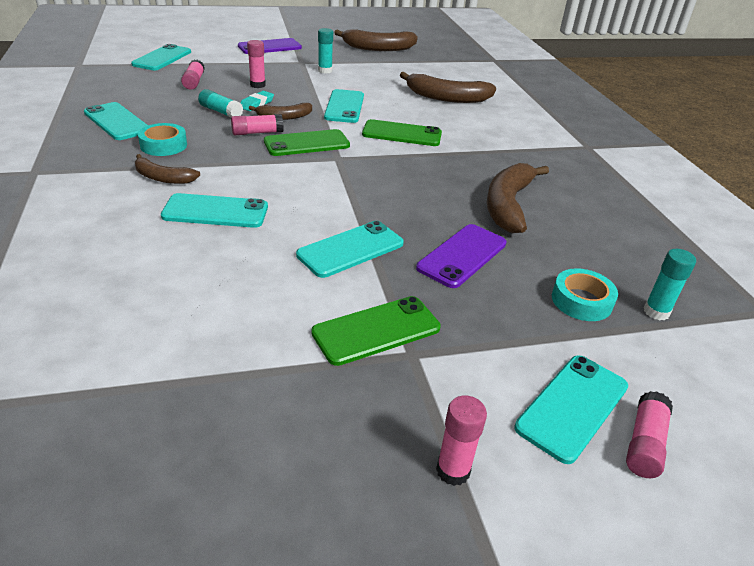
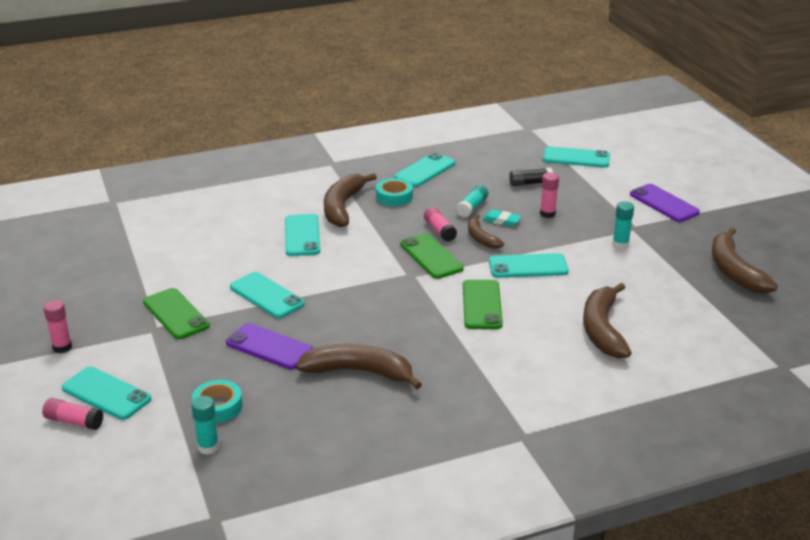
camera: 85 degrees right, 5 degrees down
(163, 178) = (342, 207): brown banana -> brown banana, size x1.73
(194, 82) = (530, 183): pink glue stick -> black glue stick

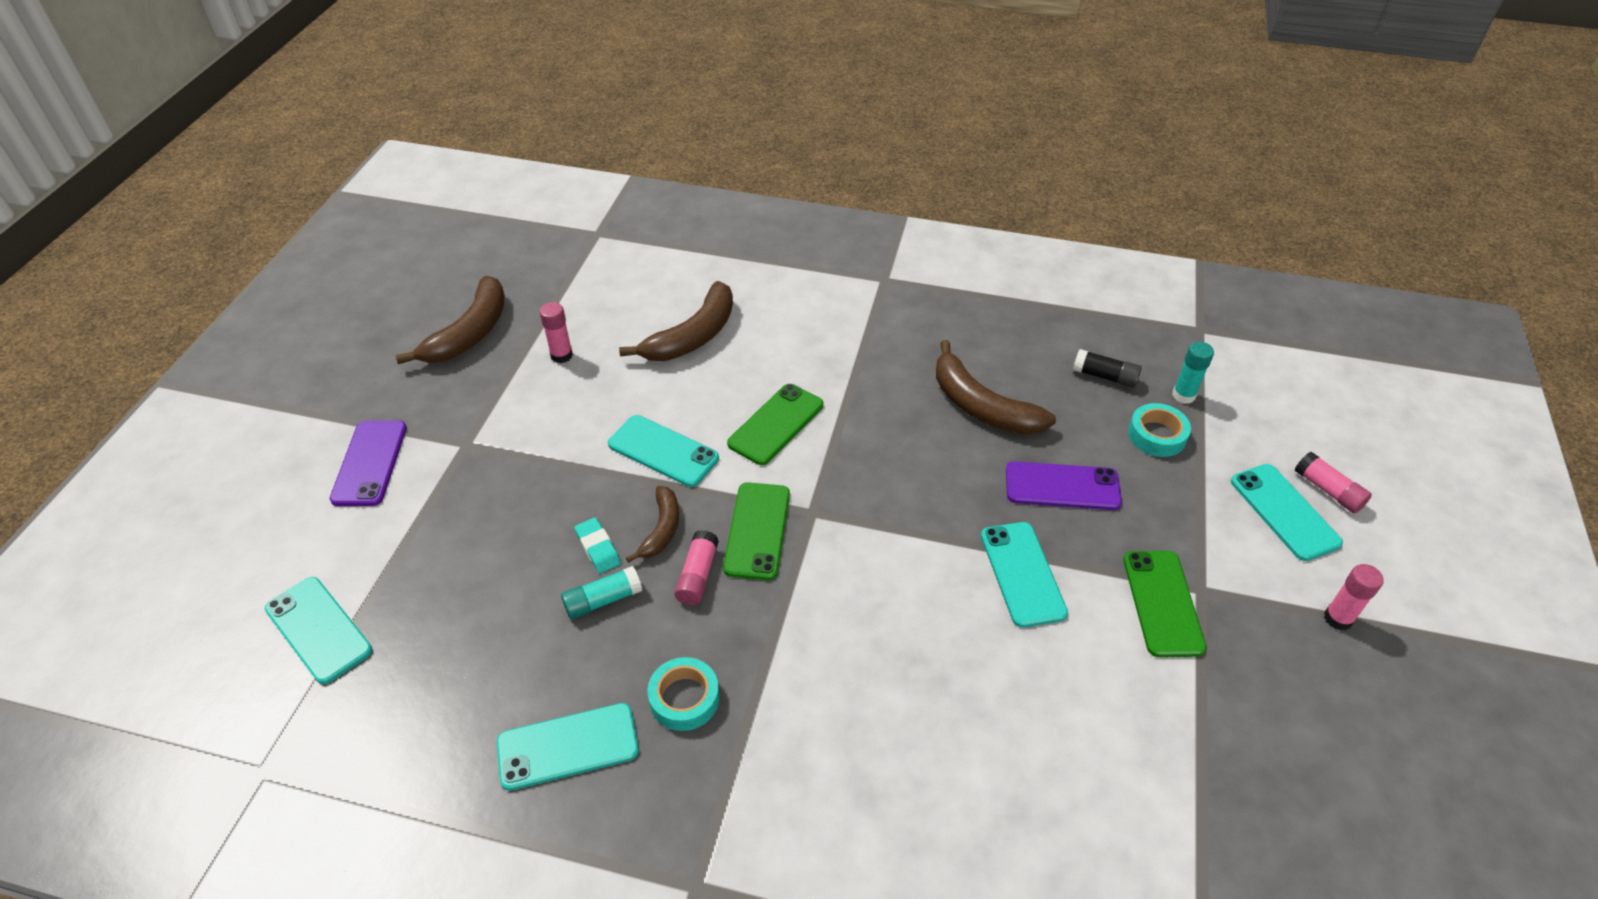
camera: 145 degrees left, 15 degrees up
(269, 347) = (1062, 486): purple phone -> purple phone turned 60 degrees counterclockwise
(302, 235) = (898, 679): turquoise phone -> none
(342, 207) = (785, 719): brown banana -> none
(530, 183) = (462, 607): black glue stick -> black glue stick (1104, 376)
(547, 214) = (527, 527): pink glue stick -> pink glue stick (561, 355)
(620, 244) = (520, 427): turquoise glue stick -> none

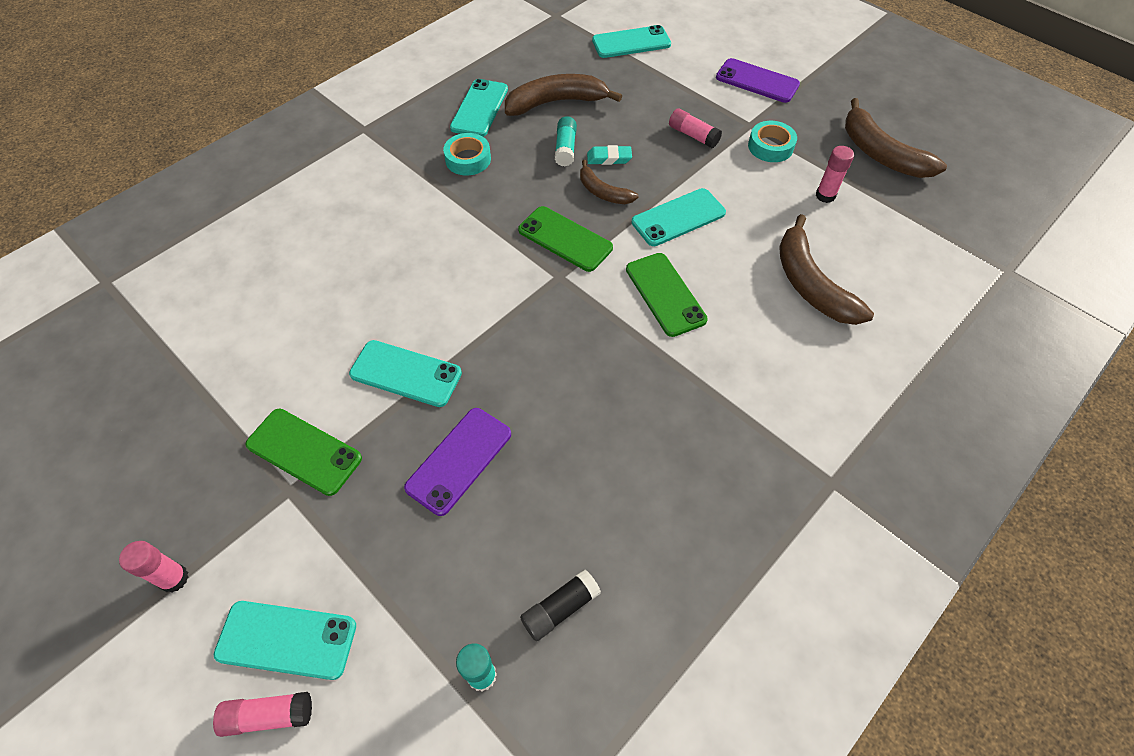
camera: 120 degrees right, 10 degrees up
(697, 575) = (550, 195): pink glue stick -> pink glue stick (693, 135)
(981, 406) = (592, 458): brown banana -> brown banana (556, 102)
(1156, 435) = (453, 595): turquoise tape -> turquoise tape (770, 147)

